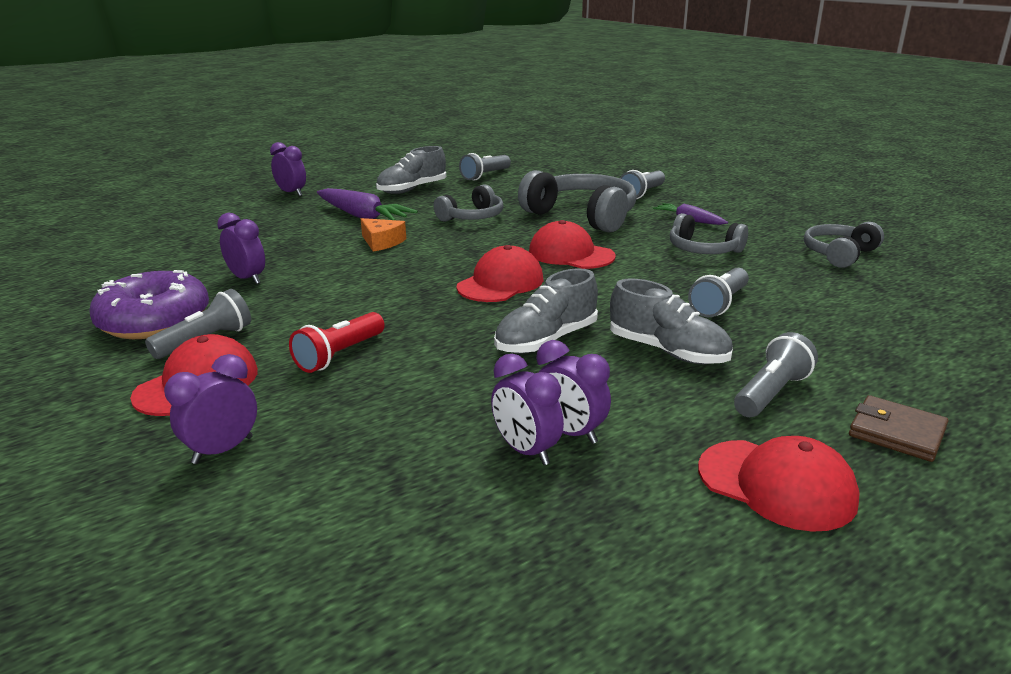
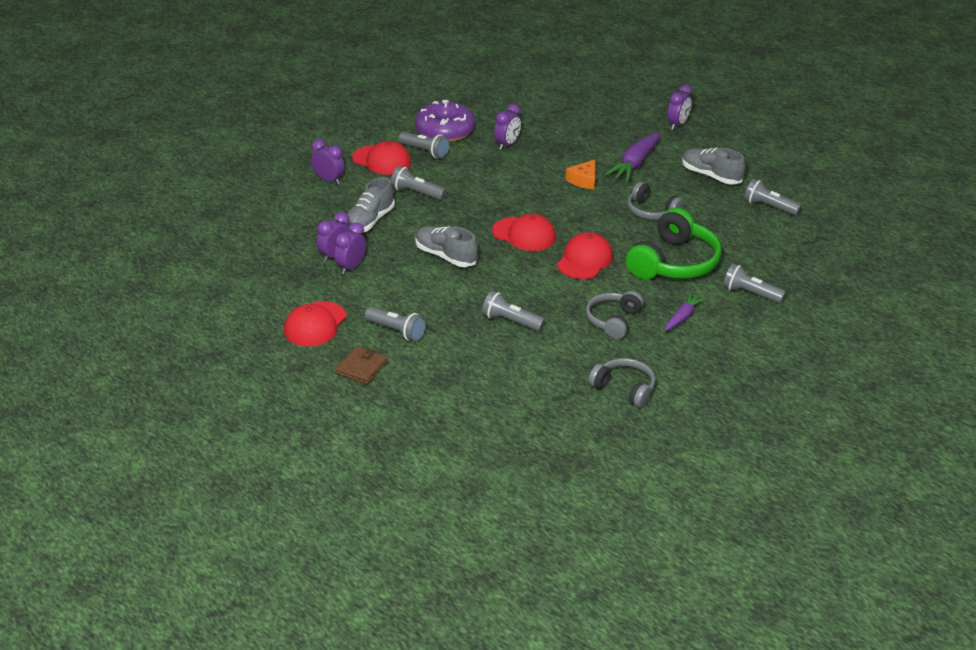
camera: 80 degrees right, 10 degrees up
(340, 355) = (416, 193): red flashlight -> grey flashlight
(582, 216) = (673, 262): grey headphones -> green headphones
(667, 351) = (439, 298): grey shoe -> grey shoe (369, 221)

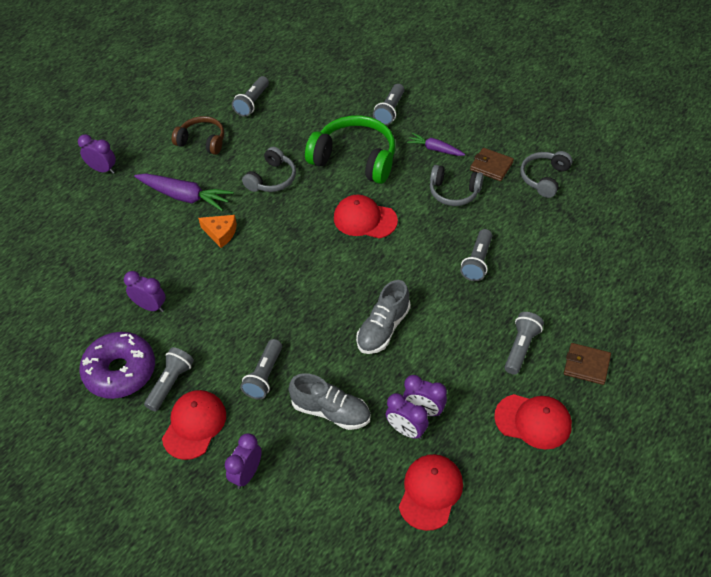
camera: 95 degrees left, 15 degrees up
(524, 234) = (330, 269): red cap -> red cap (430, 492)
(649, 353) = (491, 166): none -> brown wallet
(711, 176) = (202, 141): grey shoe -> brown headphones

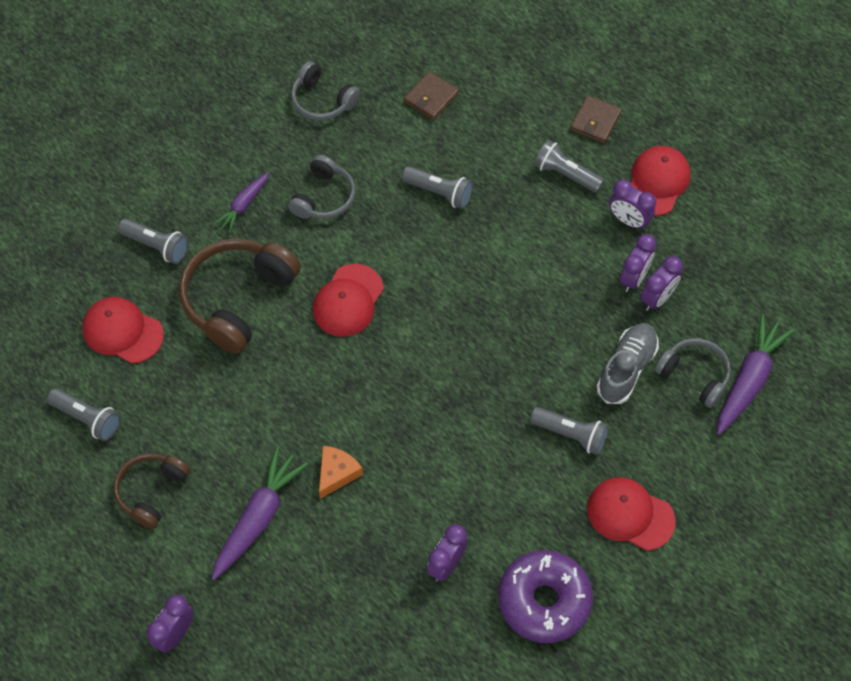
camera: 85 degrees left, 10 degrees up
(170, 384) = (569, 540): grey flashlight -> none
(247, 474) = (697, 461): purple clock -> purple clock (629, 220)
(272, 179) = (250, 403): grey headphones -> grey headphones (694, 375)
(332, 513) = (749, 380): none -> purple carrot
(355, 159) = (238, 299): green headphones -> brown headphones
(383, 328) = (521, 302): grey shoe -> none
(430, 492) = (731, 287): red cap -> red cap (122, 331)
(491, 166) = (289, 150): brown wallet -> brown wallet (431, 98)

